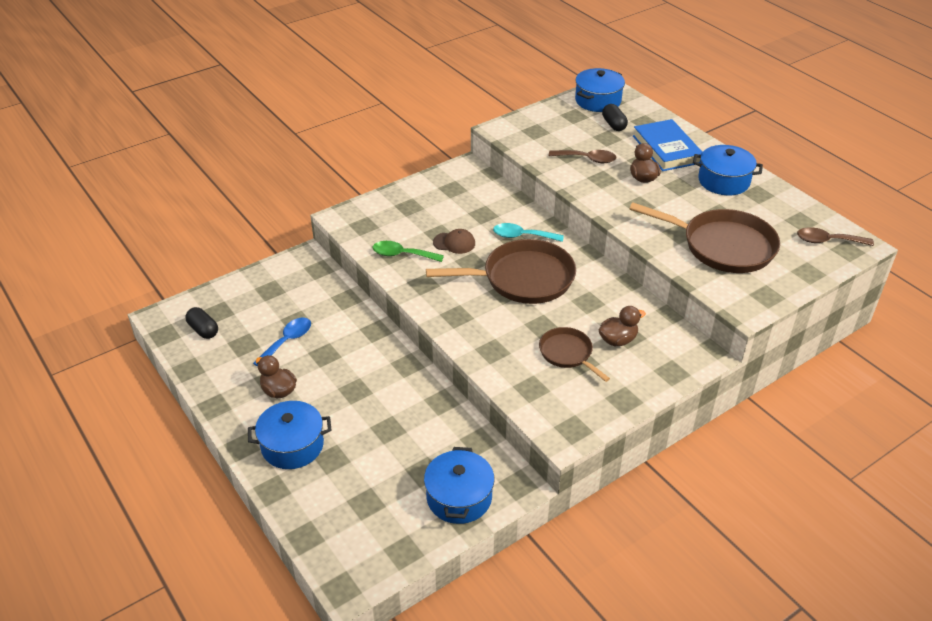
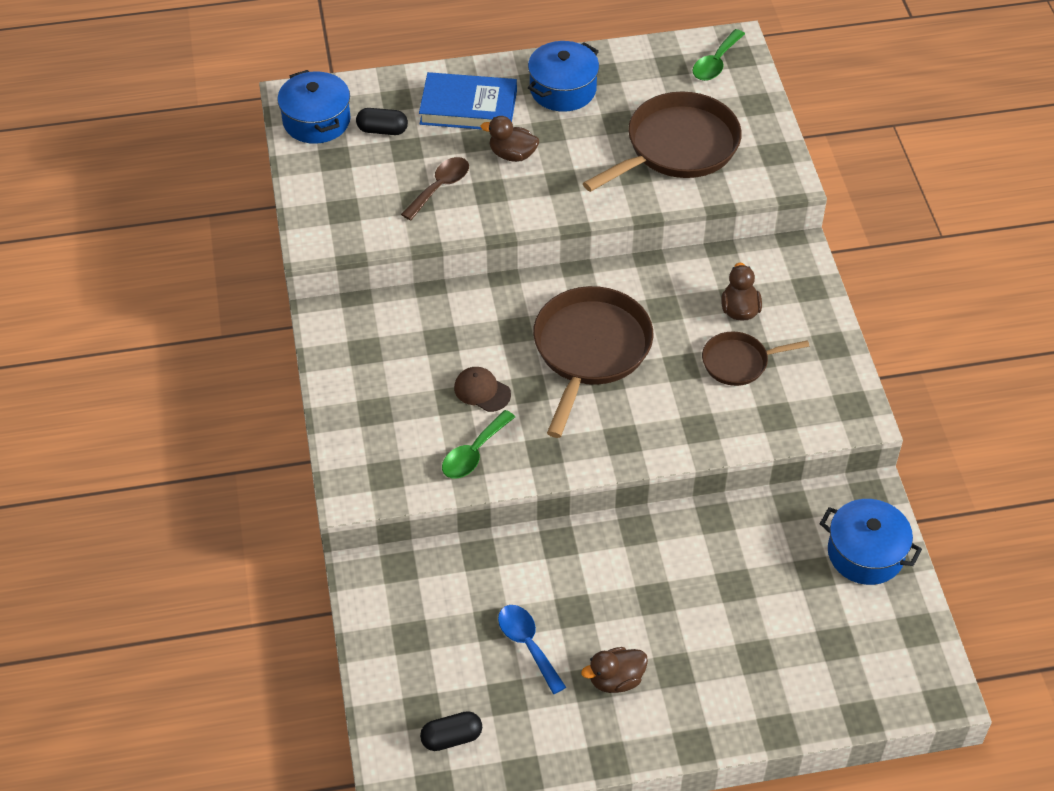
camera: 65 degrees left, 10 degrees up
(292, 445) = (717, 690): blue pot -> none
(454, 243) = (482, 391): brown cap -> brown cap turned 90 degrees counterclockwise
(522, 236) = (509, 319): turquoise spoon -> none
(827, 241) = (715, 63): brown spoon -> green spoon

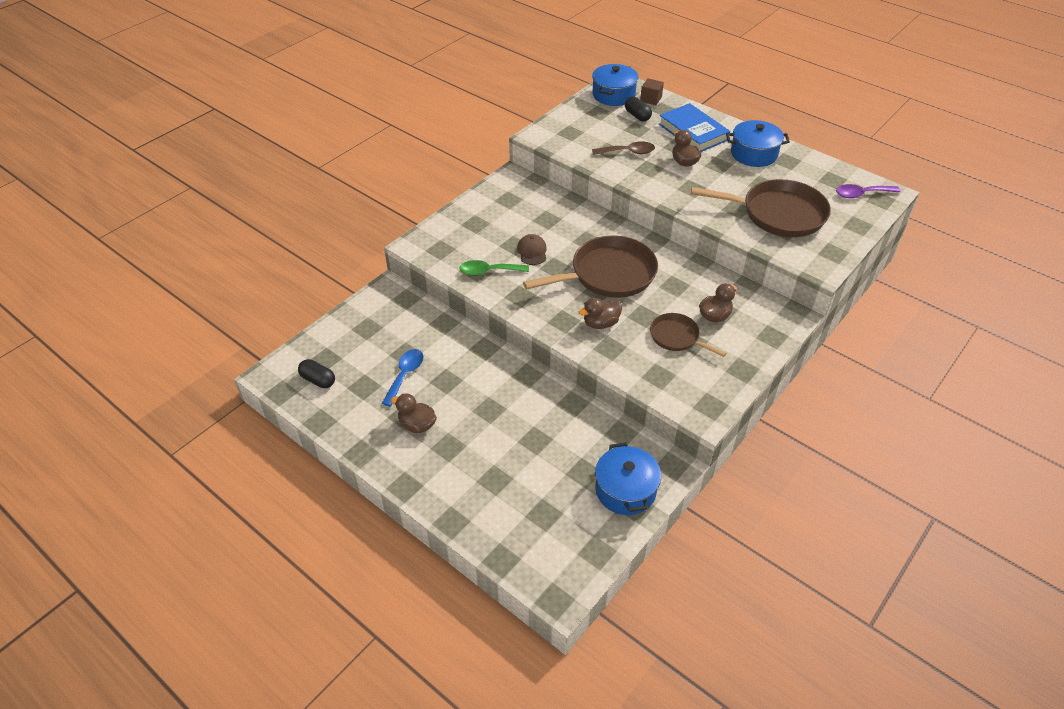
camera: 50 degrees right, 5 degrees down
(365, 96) = (651, 99): none -> brown cube
(657, 410) = (600, 323): none -> brown duck
(715, 63) = (861, 194): green spoon -> purple spoon

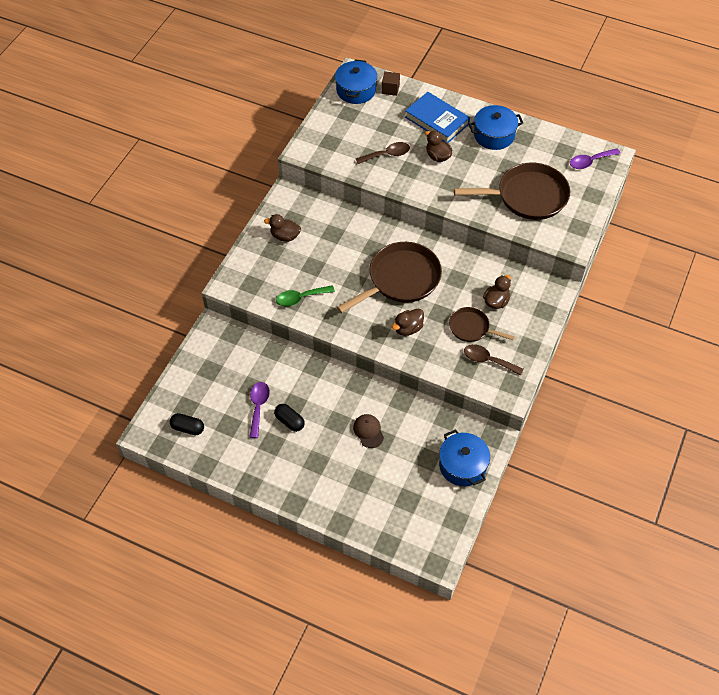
camera: 15 degrees left, 10 degrees up
(405, 375) = (258, 407): blue spoon -> purple spoon
(417, 425) = (284, 449): brown duck -> brown duck (285, 236)
(532, 251) = (330, 270): brown cap -> brown cap (368, 431)
(637, 116) = (384, 111): black capsule -> black capsule (289, 421)
(687, 374) = (488, 360): none -> brown spoon

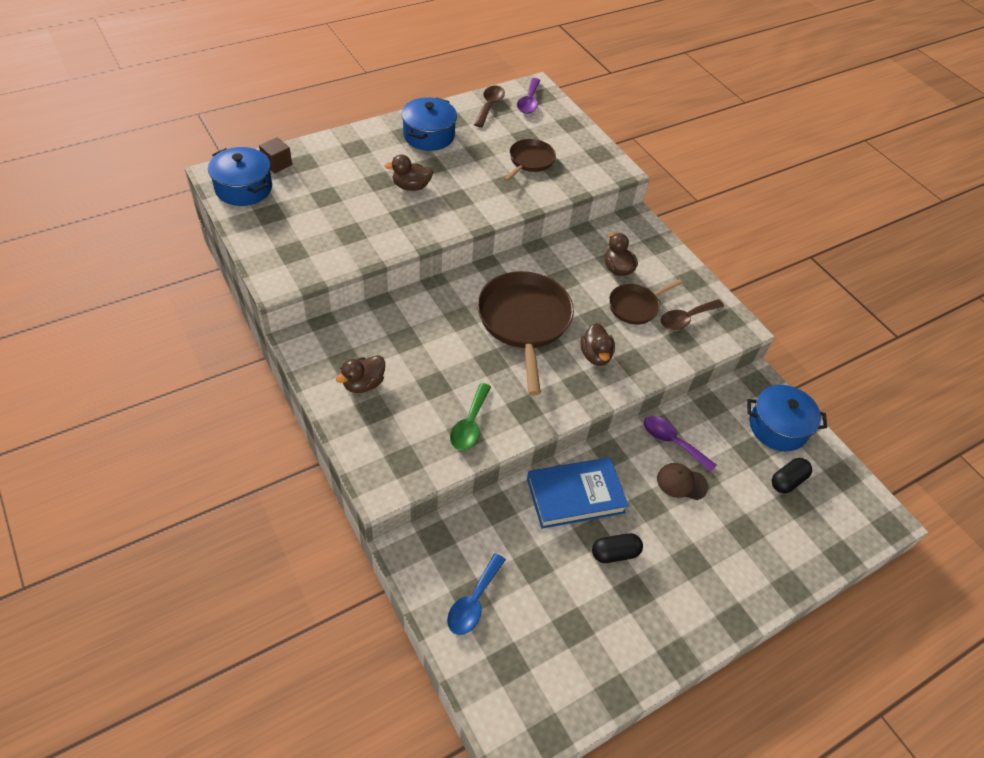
camera: 60 degrees left, 5 degrees down
(188, 428) = (543, 681): black capsule -> black capsule (787, 481)
(208, 372) = (473, 602): none -> blue spoon
(258, 407) = (569, 574): purple spoon -> purple spoon (672, 442)
(387, 155) = (365, 220): brown spoon -> brown spoon (489, 106)
(437, 121) = (362, 159): blue book -> blue book (575, 496)
(527, 196) = (530, 161): brown pan -> brown pan, size x0.54

